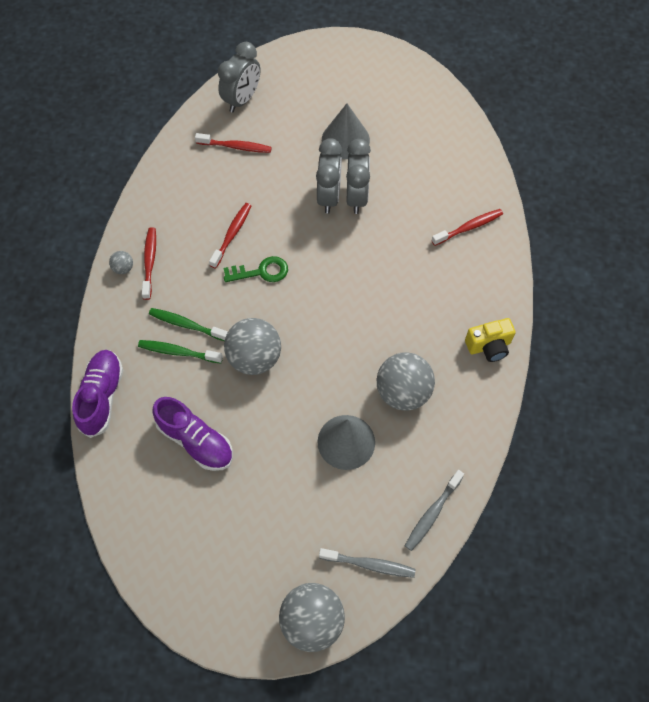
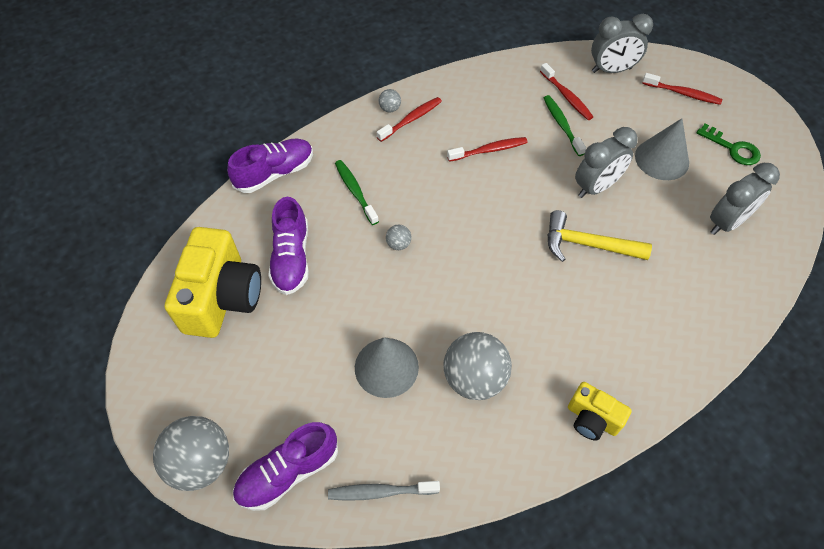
camera: 50 degrees right, 5 degrees down
(184, 516) = (222, 298): none -> yellow camera
(186, 325) = (383, 179): green toothbrush -> green toothbrush (562, 125)
(254, 358) = (398, 244): grey ball -> grey ball, size x0.44
(261, 272) = (478, 192): green key -> green key (732, 148)
(356, 197) = (619, 206): grey clock -> grey clock (726, 222)
(367, 242) = (587, 244): none -> yellow hammer
(369, 564) = (288, 472): grey toothbrush -> purple shoe
(469, 227) = (691, 312): red toothbrush -> red toothbrush (683, 93)

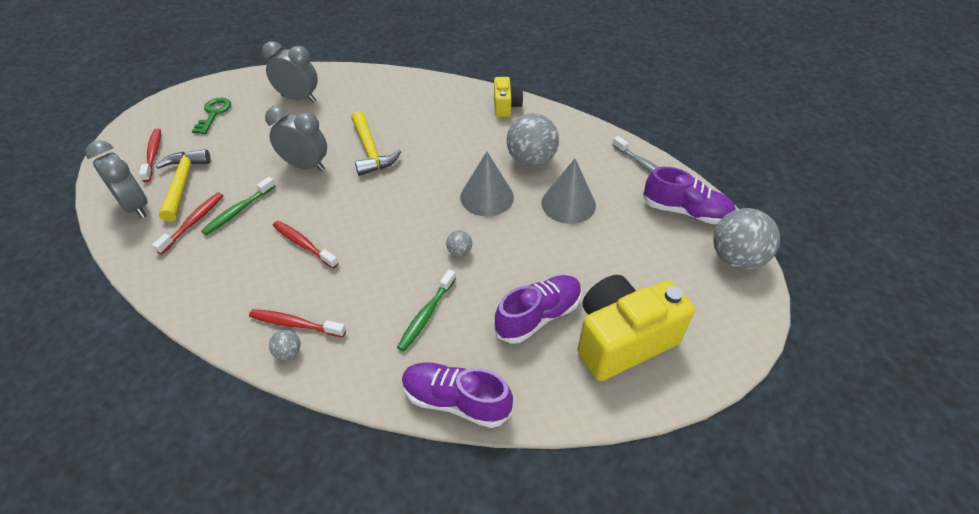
camera: 125 degrees left, 10 degrees down
(625, 102) = (183, 183): none -> yellow hammer
(662, 159) = (249, 143): grey cone -> grey cone (487, 197)

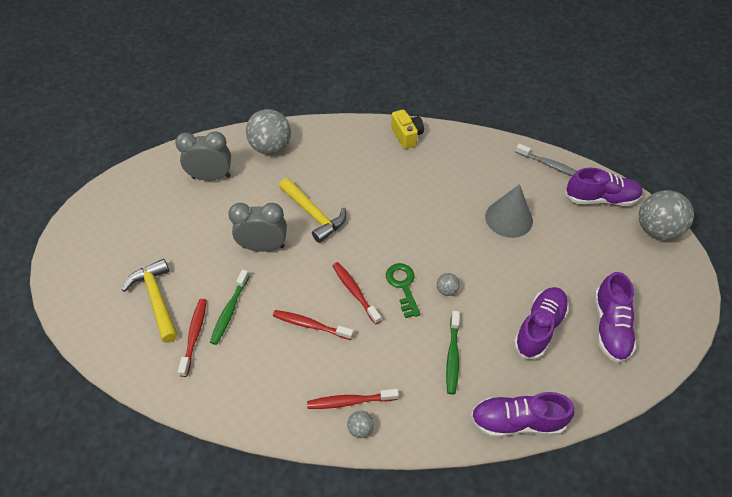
camera: 20 degrees left, 5 degrees up
(136, 206) = (126, 337): grey clock -> none
(153, 154) = (105, 277): red toothbrush -> red toothbrush (355, 292)
(214, 113) = (137, 216): green key -> green key (403, 286)
(487, 197) = (440, 231): grey cone -> none
(531, 160) = (457, 185): grey ball -> grey ball (271, 148)
(622, 340) = (610, 327): yellow camera -> purple shoe

